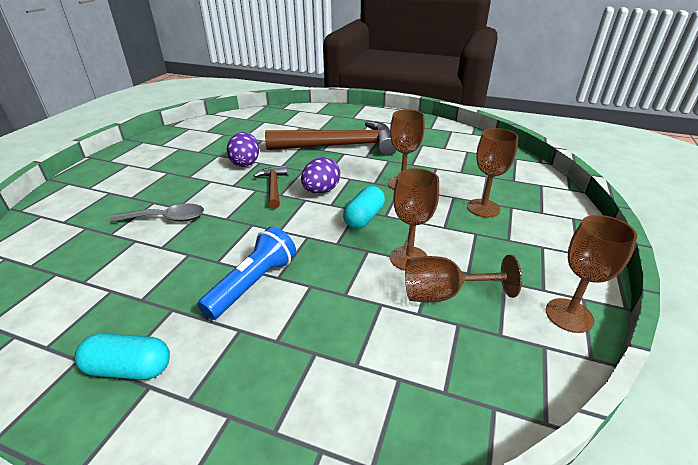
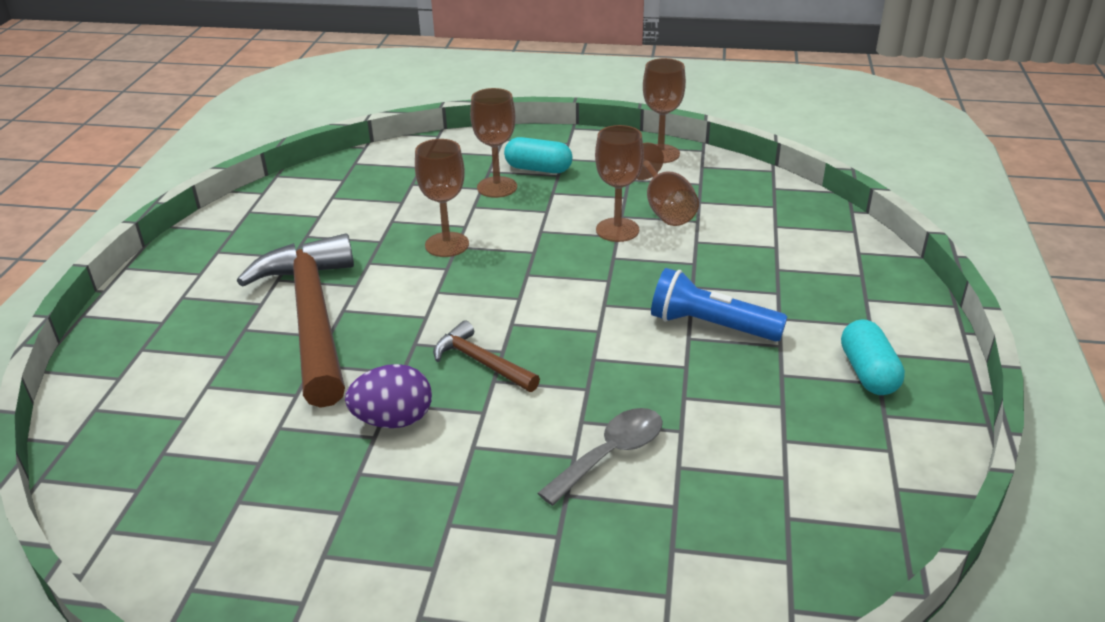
camera: 100 degrees left, 0 degrees up
(166, 219) = (611, 454): grey spoon -> grey spoon turned 60 degrees clockwise
(273, 187) = (482, 362): brown hammer -> brown hammer turned 60 degrees clockwise
(321, 191) = (483, 312): purple egg -> none
(364, 218) = (545, 266): turquoise capsule -> turquoise capsule (538, 169)

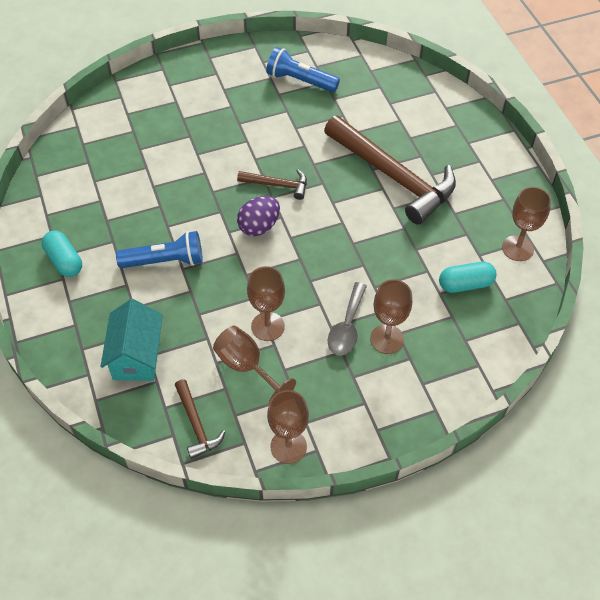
camera: 150 degrees right, 20 degrees up
(277, 522) = (300, 81): none -> blue flashlight
(393, 420) = (293, 138): purple egg -> purple egg (259, 226)
(447, 245) = (370, 263): brown goblet -> brown goblet (517, 248)
(538, 169) = (373, 377): turquoise capsule -> turquoise capsule (465, 284)
(611, 454) = (180, 161): grey spoon -> grey spoon (347, 327)
(745, 187) = (196, 424): none -> brown hammer
(791, 249) = (137, 356): none -> turquoise house

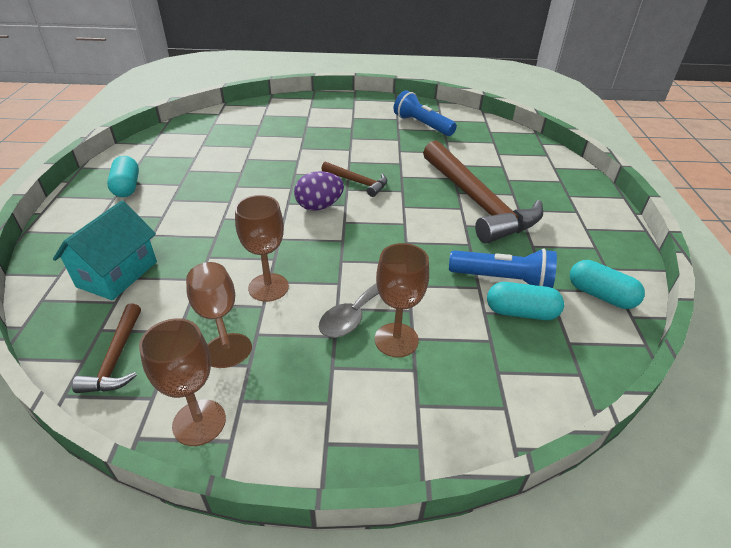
camera: 20 degrees right, 15 degrees down
(165, 261) = (212, 209): blue flashlight -> blue flashlight (503, 280)
(517, 248) = (600, 295): brown goblet -> turquoise capsule

